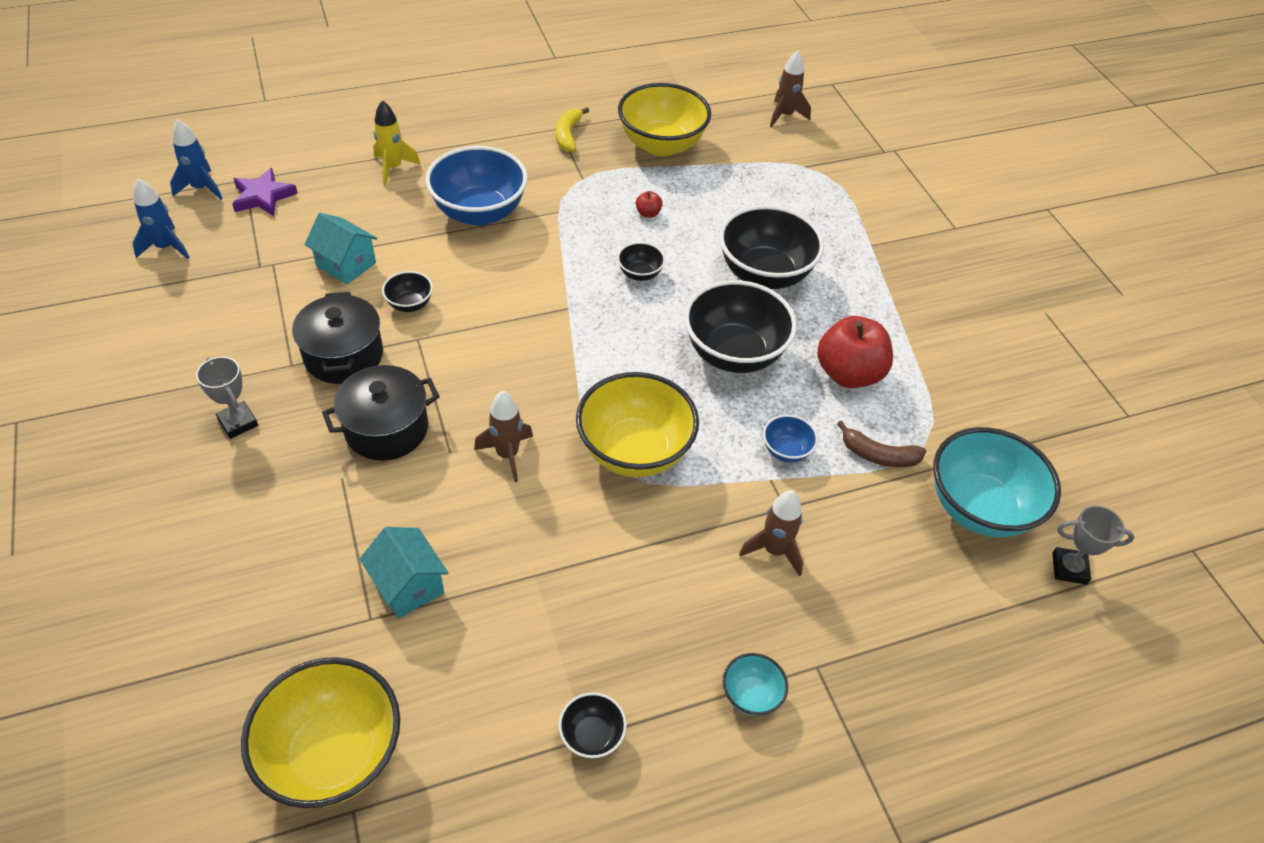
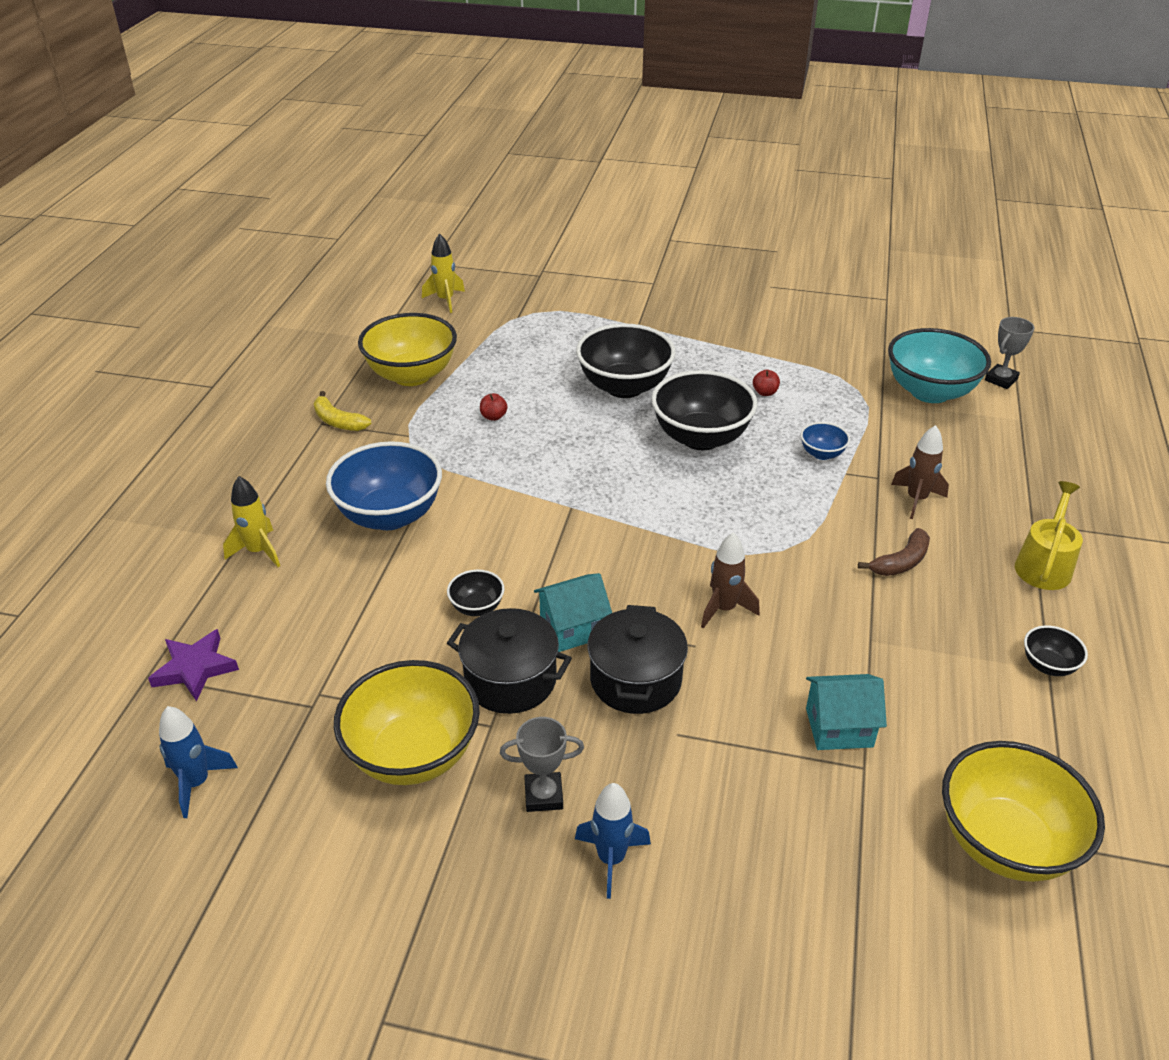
camera: 55 degrees left, 10 degrees down
(201, 188) = (120, 719): blue rocket -> blue rocket (611, 859)
(346, 264) = (375, 635): turquoise house -> turquoise house (573, 628)
(634, 451) = (770, 532): yellow bowl -> yellow bowl (413, 754)
(640, 274) = (565, 450): black bowl -> none
(751, 695) = (1044, 565): turquoise bowl -> yellow watering can
(785, 116) = (445, 300): brown rocket -> yellow rocket
(848, 374) = (765, 392): red apple -> red apple, size x0.42
(878, 455) = (855, 413): brown banana -> brown banana (901, 562)

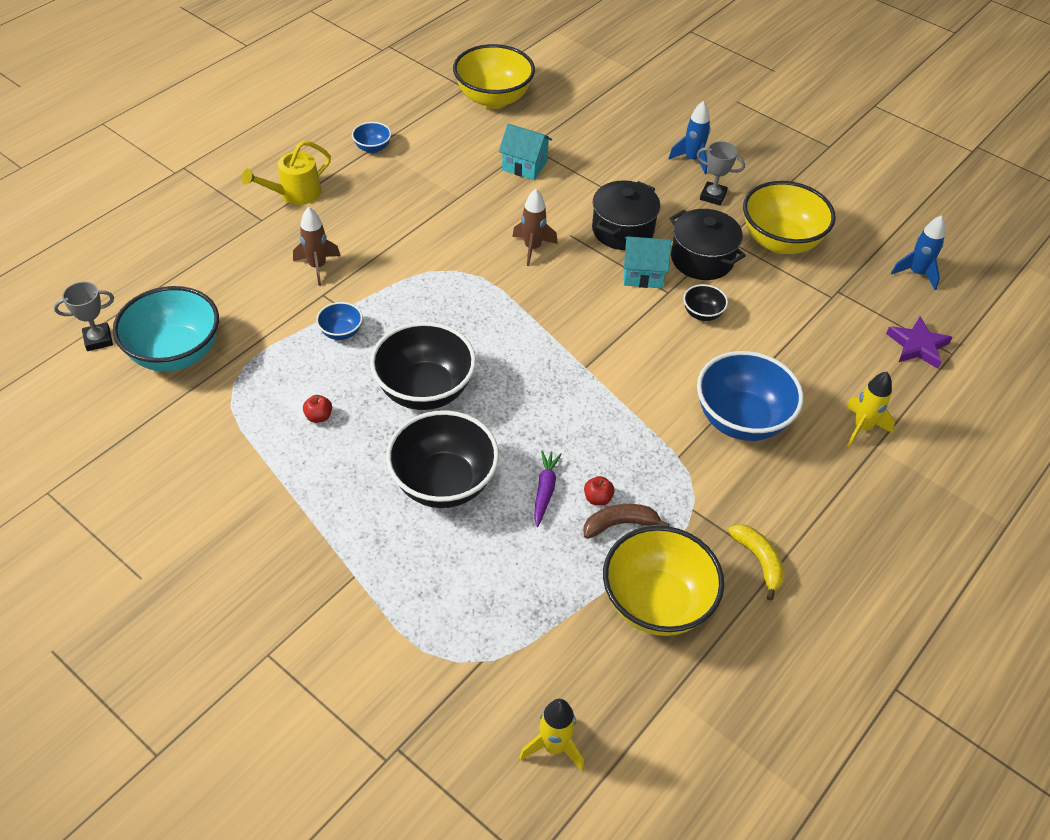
camera: 155 degrees left, 10 degrees up
(540, 408) = (545, 490): none -> purple carrot
(901, 562) = (384, 231): brown banana -> brown banana (619, 524)
(1048, 665) = (372, 148): black bowl -> blue bowl

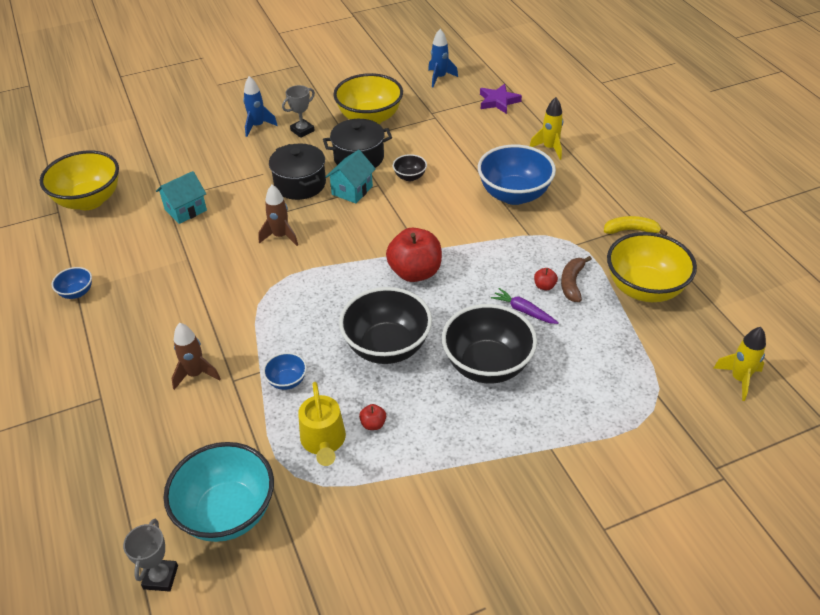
camera: 60 degrees left, 5 degrees down
(295, 193) = (87, 363): yellow watering can -> yellow watering can (323, 441)
(547, 374) = (415, 272): none -> red apple

